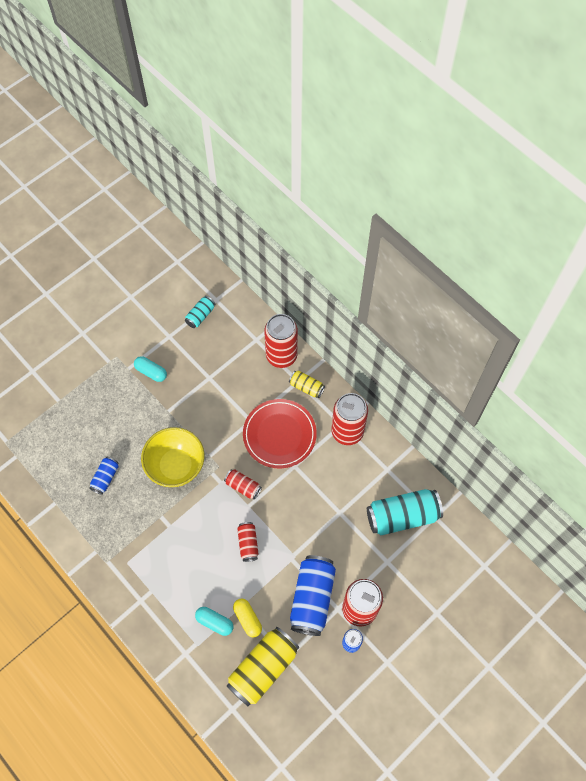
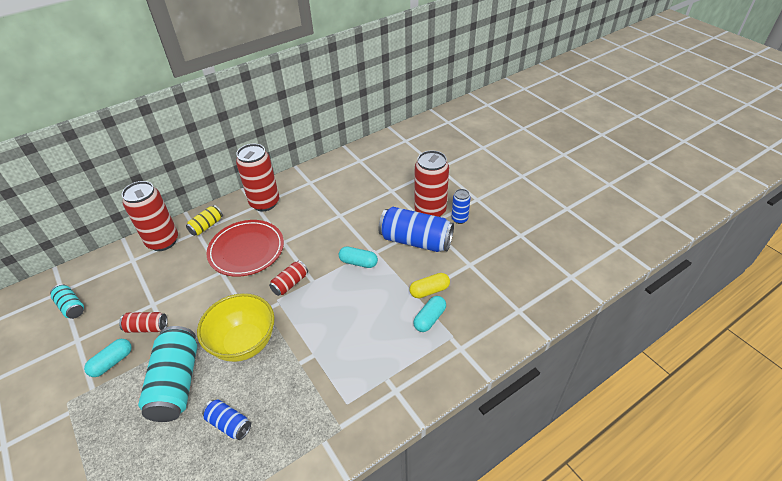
camera: 80 degrees left, 20 degrees down
(248, 543) = (352, 284): red can -> red can (147, 327)
(263, 668) = (479, 282): yellow can -> none
(276, 544) = (358, 262): none -> turquoise capsule
(402, 516) = (354, 178): turquoise can -> turquoise can (176, 383)

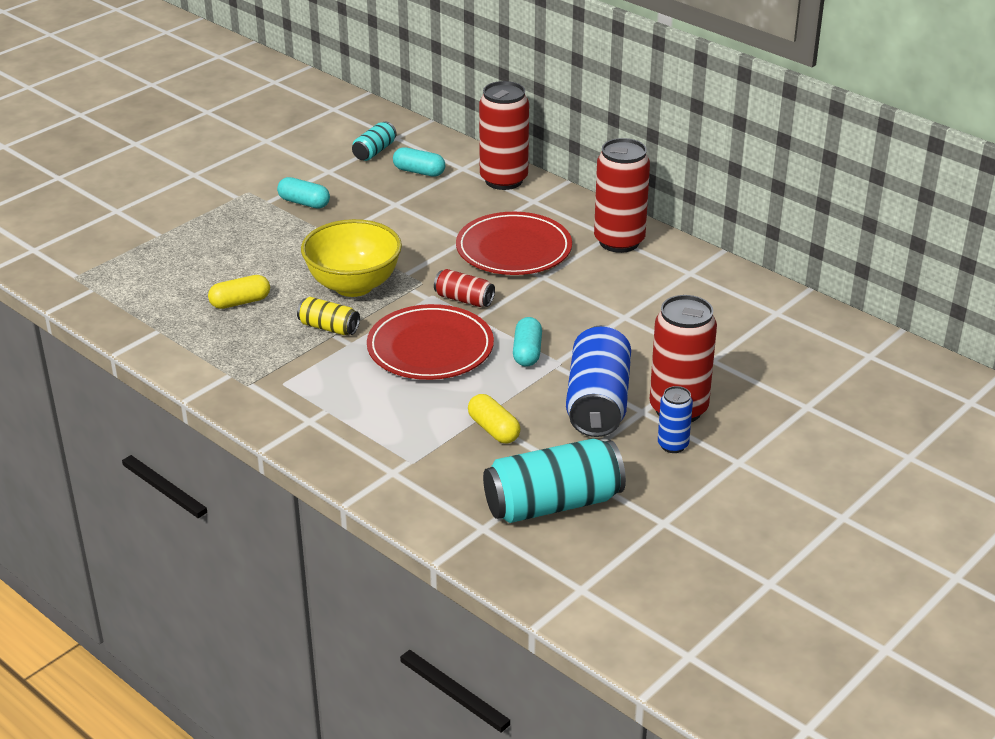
camera: 75 degrees right, 10 degrees down
(147, 327) = (358, 210): red can -> none
(176, 383) = (286, 253): turquoise can -> turquoise can (553, 504)
(206, 226) = (547, 205): yellow can -> yellow can (329, 327)
(229, 424) = (240, 302): blue can -> yellow capsule
(336, 309) = (430, 348): none -> red plate
(429, 319) = (438, 436): turquoise capsule -> turquoise capsule (419, 172)

